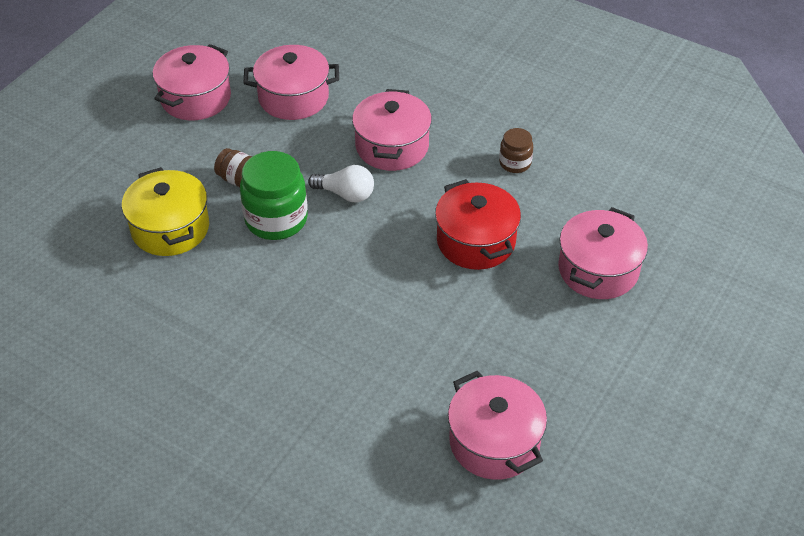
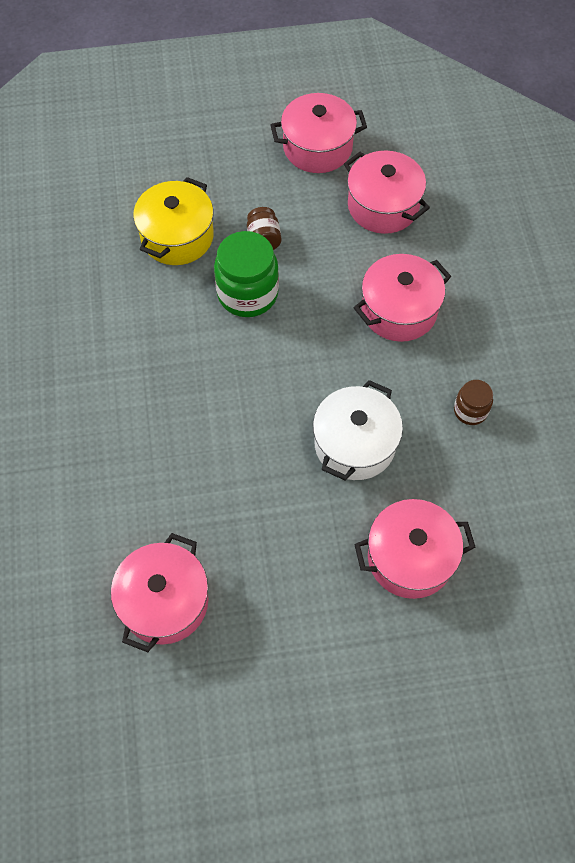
camera: 50 degrees right, 15 degrees up
(346, 194) = (317, 318): white light bulb -> none
(476, 241) = (355, 444): red pot -> white pot

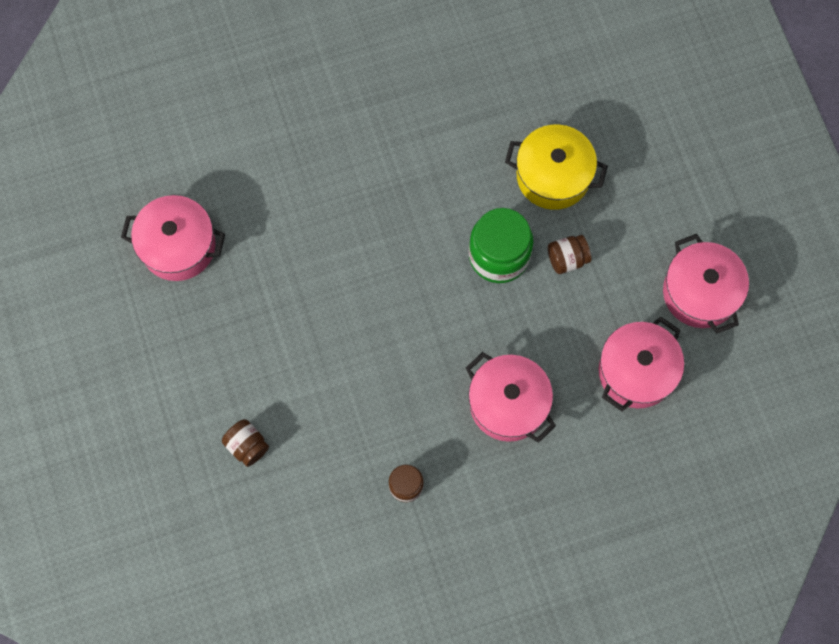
camera: 80 degrees right, 10 degrees up
(355, 444) = (351, 381): white pot -> none
(410, 558) = (247, 446): pink pot -> brown jar

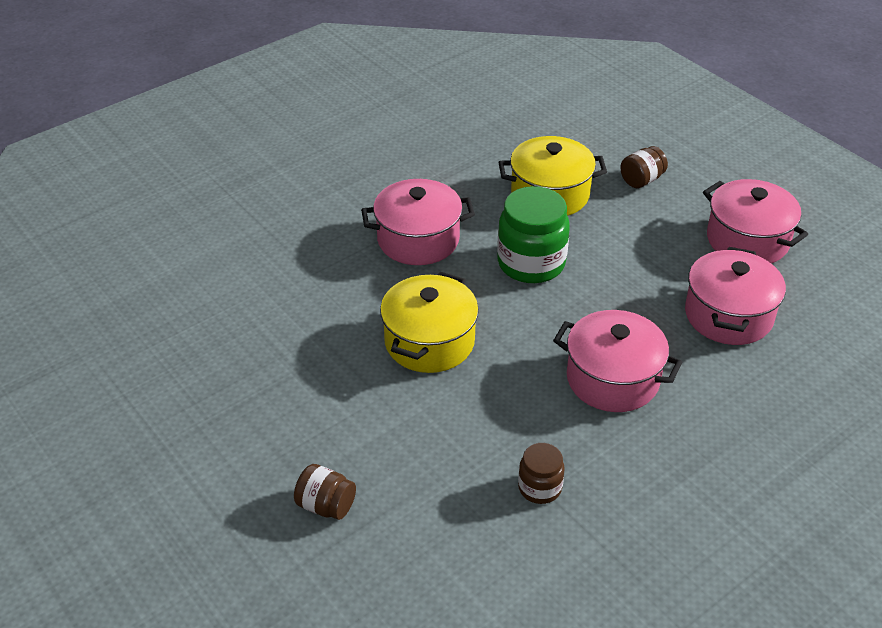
camera: 20 degrees left, 30 degrees down
(178, 246) = (172, 344): pink pot -> pink pot (418, 239)
(380, 314) = (429, 341): none -> yellow pot
(567, 259) = (601, 248): brown jar -> brown jar (641, 180)

